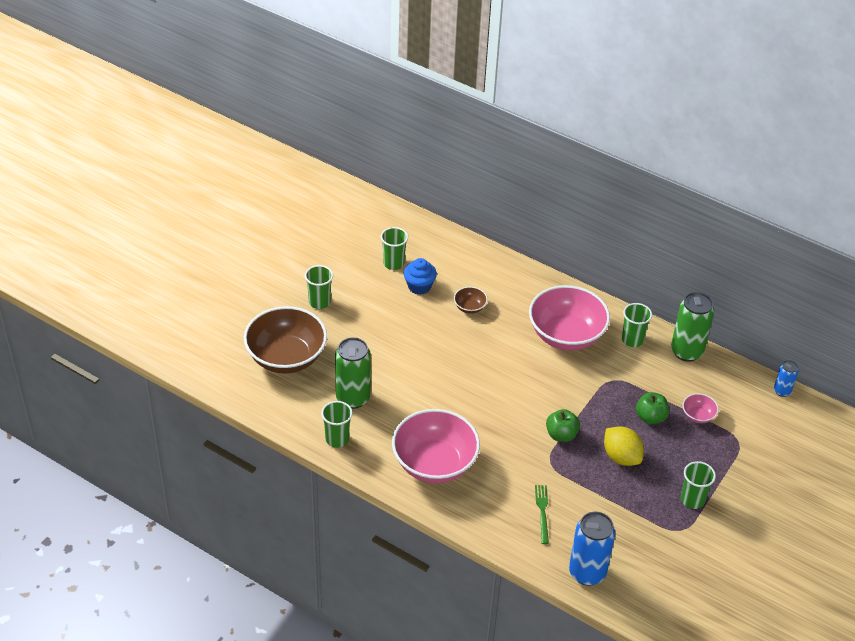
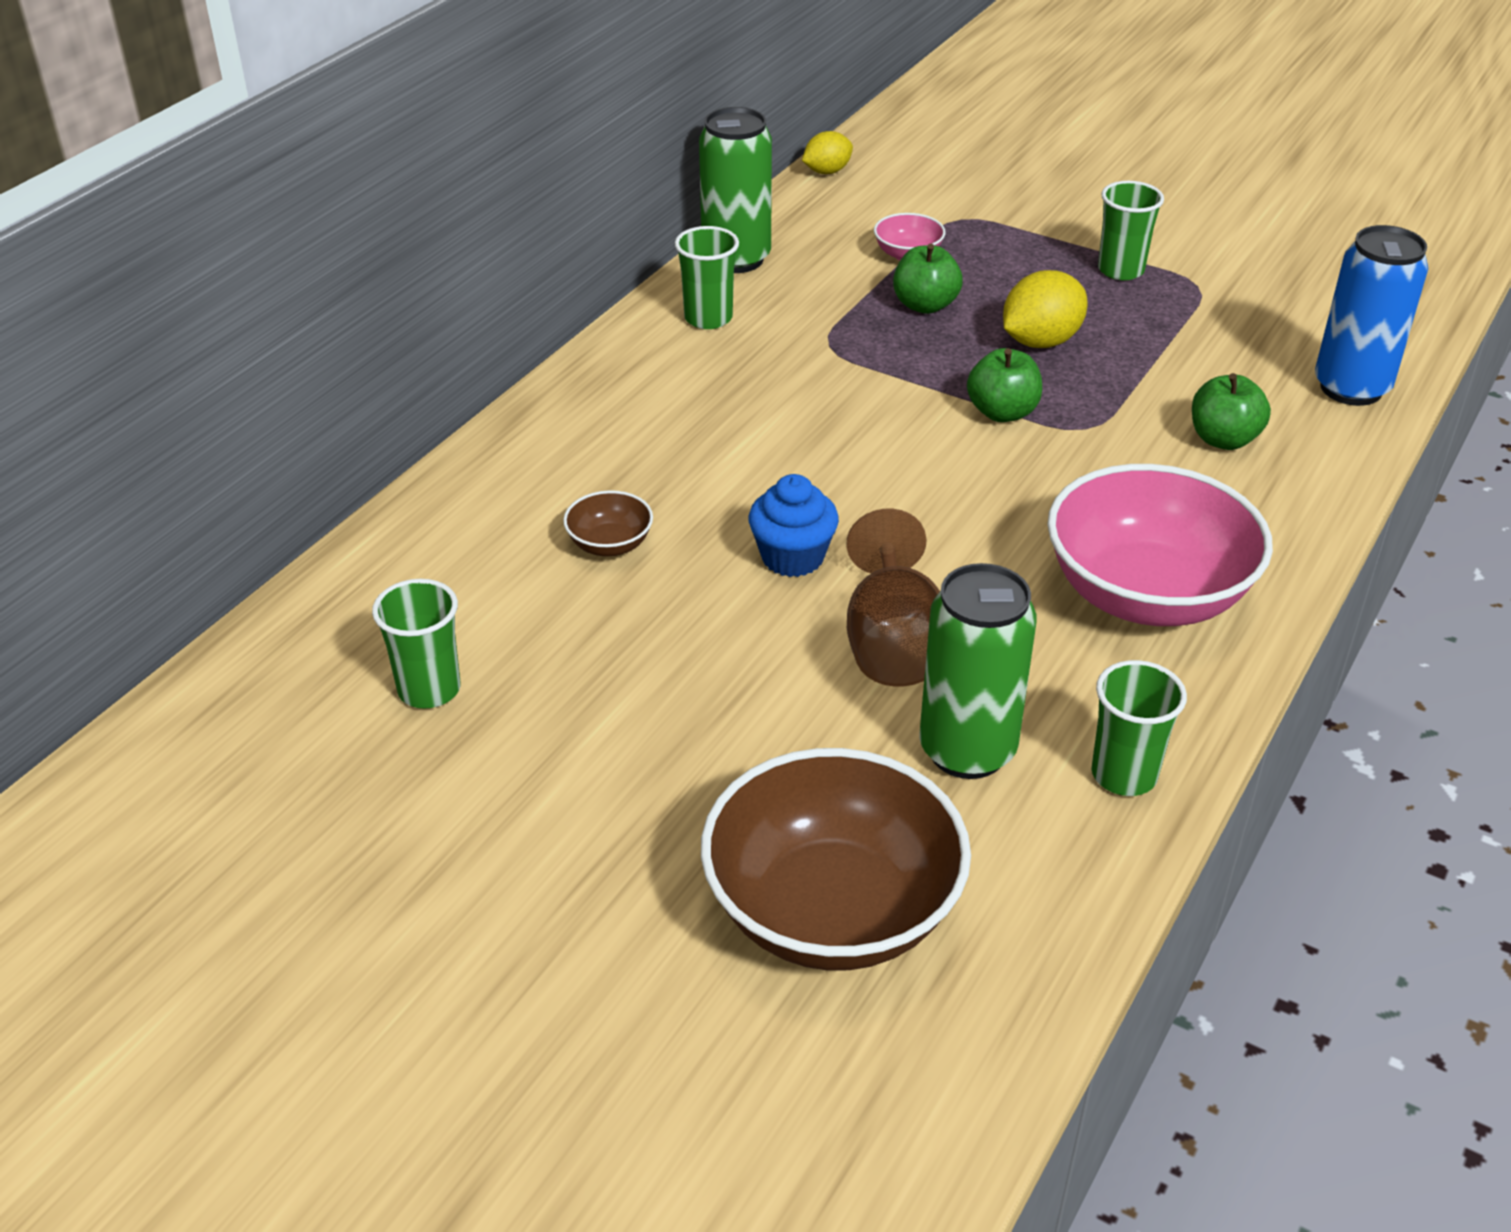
camera: 90 degrees left, 5 degrees down
(319, 302) = (588, 847): green cup -> none
(409, 383) = (893, 644): none -> brown goblet
(419, 286) = (528, 635): blue cupcake -> blue cupcake (792, 557)
(542, 511) = (1223, 439): green fork -> green apple
(566, 335) = (699, 401): pink bowl -> none
(782, 391) = (827, 171): blue can -> yellow lemon

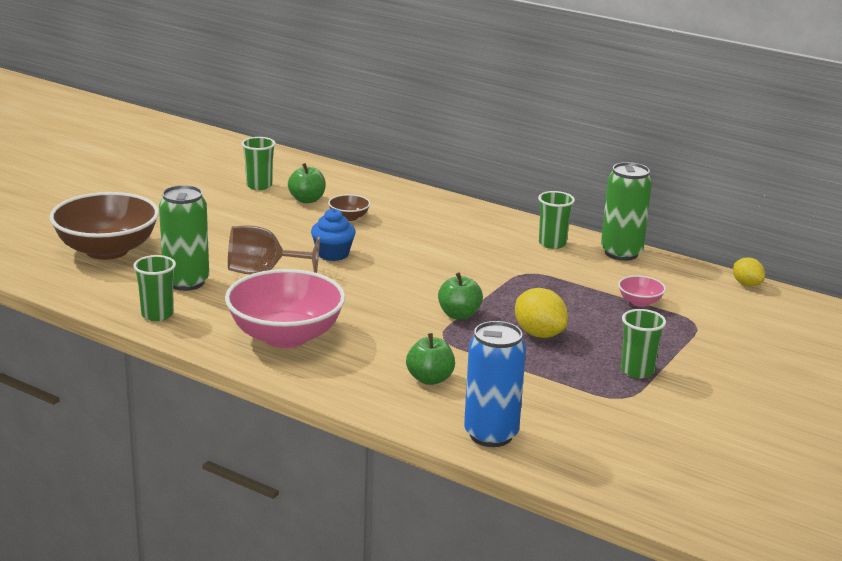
camera: 90 degrees right, 15 degrees down
(925, 305) = (577, 302): green apple -> green apple (307, 200)

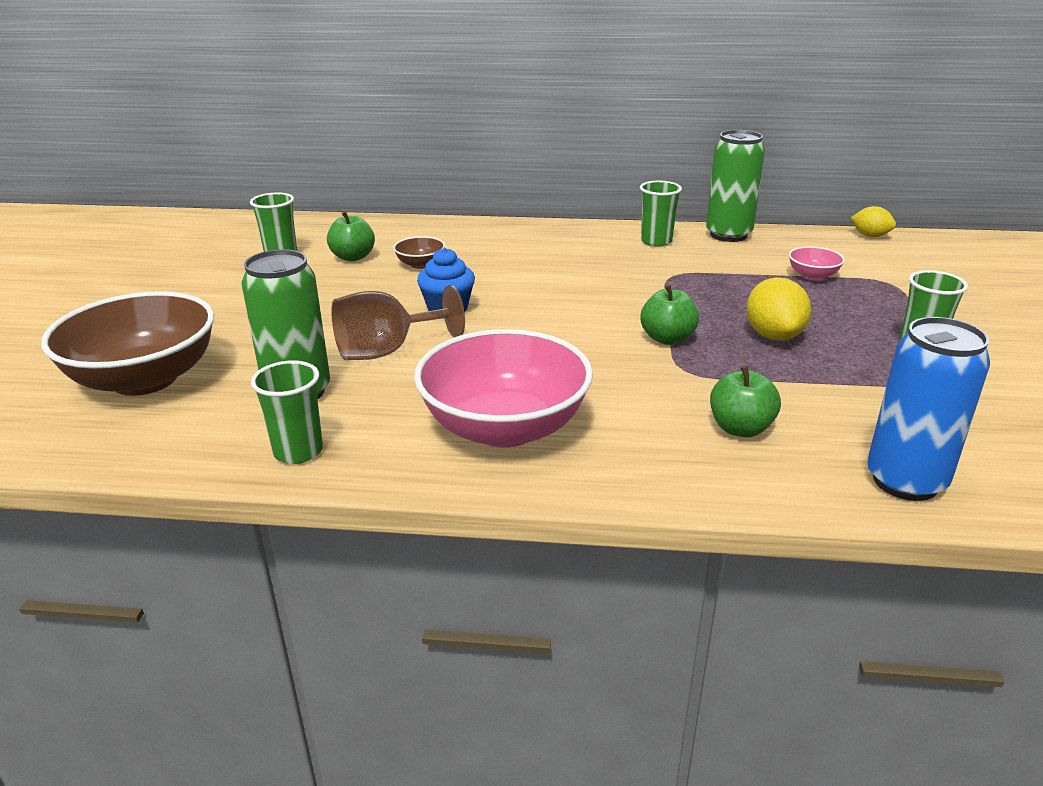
camera: 25 degrees left, 5 degrees up
(539, 334) = (773, 335): yellow lemon -> yellow lemon turned 60 degrees clockwise

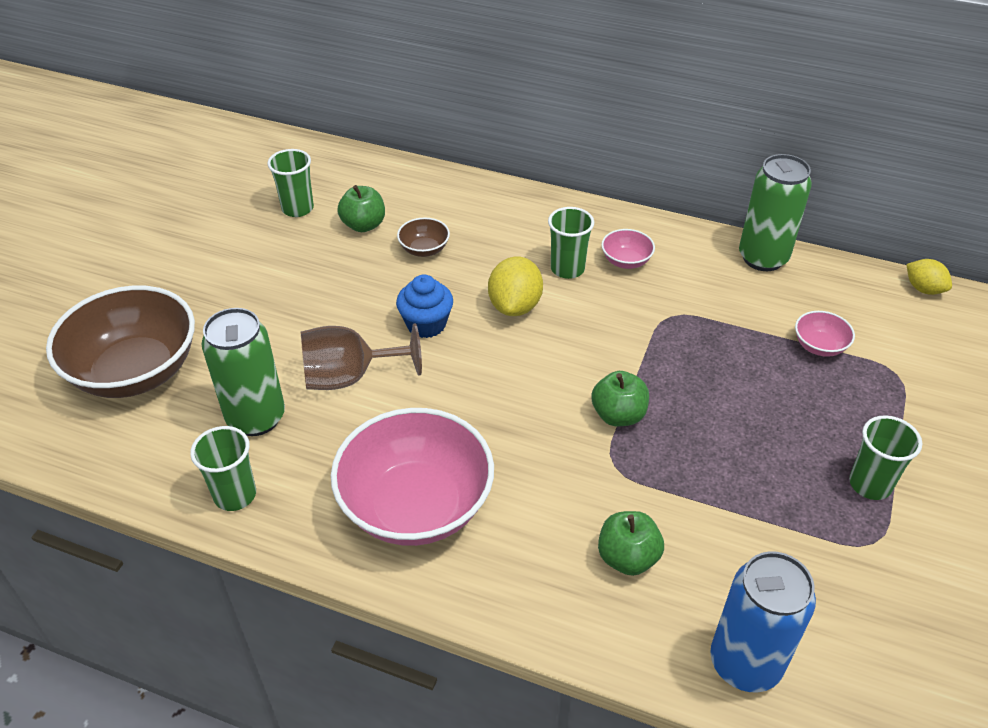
camera: 15 degrees right, 15 degrees up
(612, 250) = (626, 261): none -> pink bowl
(656, 241) = (678, 255): green cup -> green cup (567, 269)
(773, 335) = (727, 433): yellow lemon -> yellow lemon (515, 306)

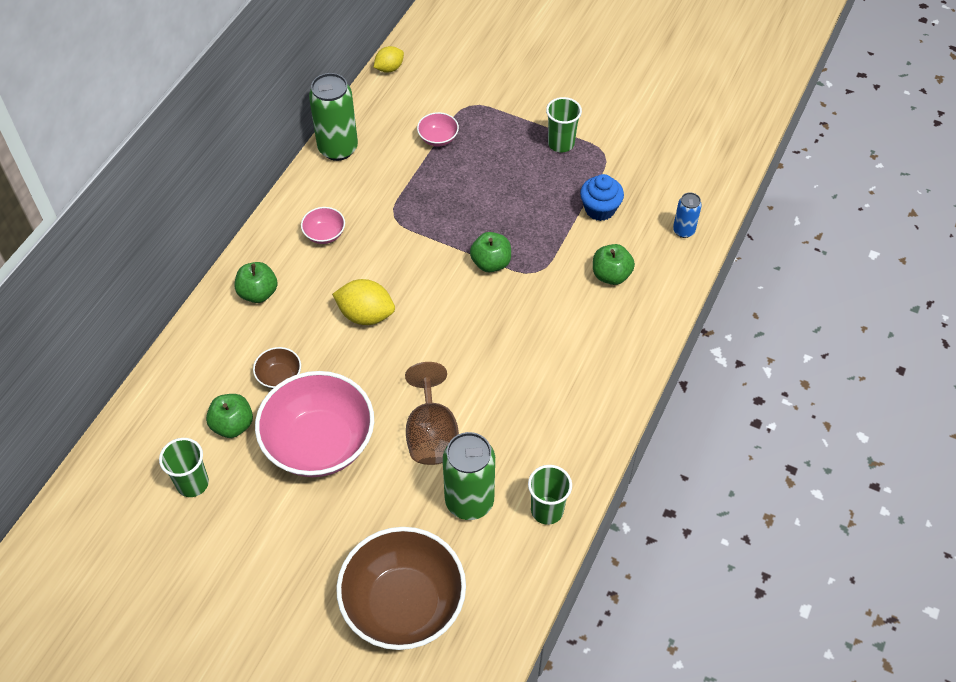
camera: 85 degrees left, 10 degrees up
(416, 506) = (563, 391): pink bowl -> pink bowl (319, 443)
(426, 324) = (378, 378): blue cupcake -> blue cupcake (600, 209)
(532, 222) = (258, 293): none -> green apple
(567, 269) = (326, 274): green cup -> none
(745, 663) = (683, 231): blue can -> blue can, size x0.53

